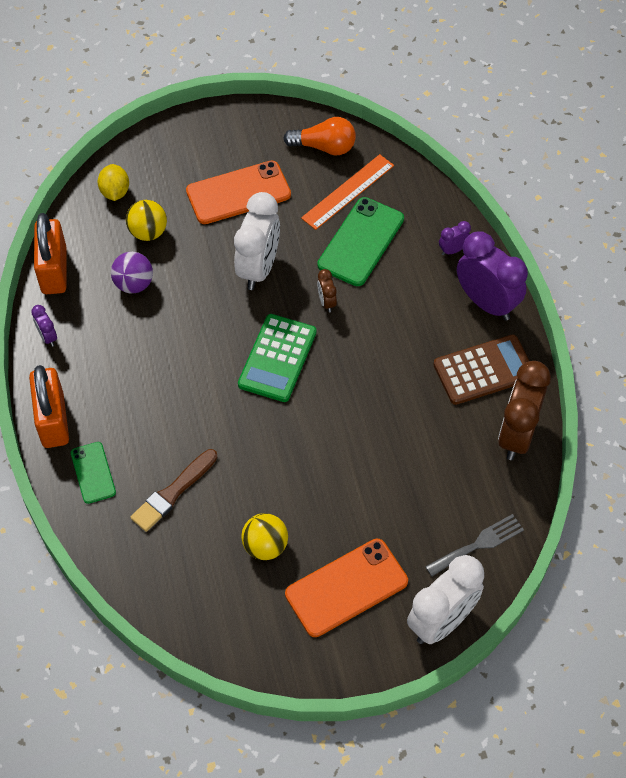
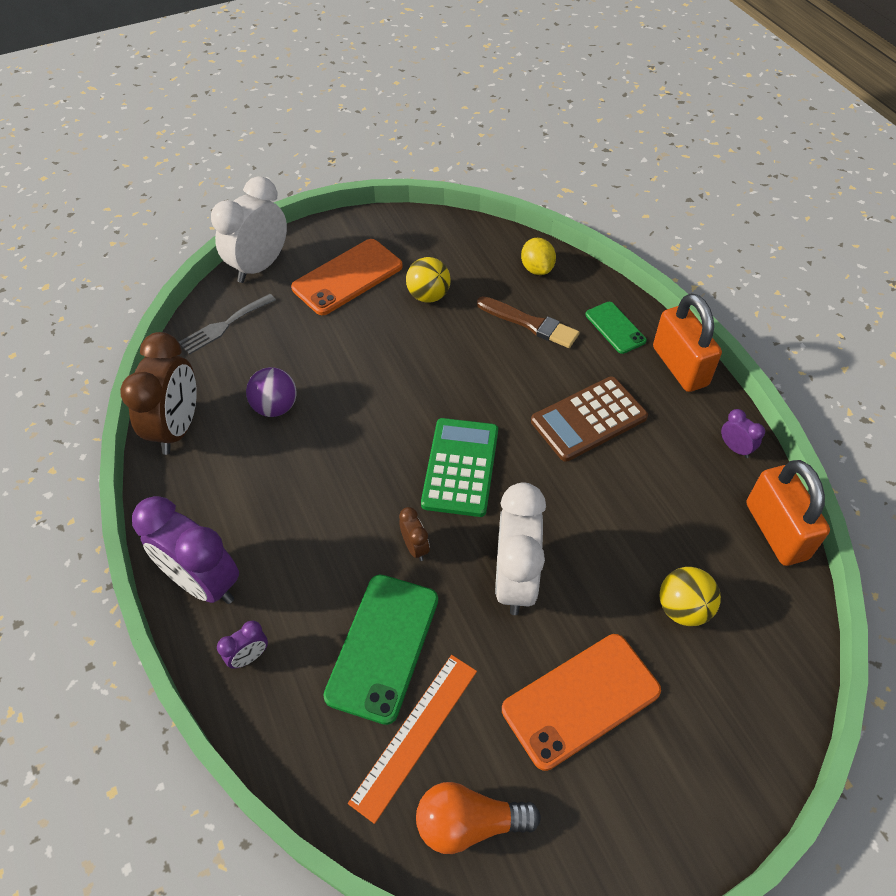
camera: 170 degrees right, 5 degrees down
(115, 192) = (761, 667): yellow lemon -> yellow lemon (537, 269)
(134, 284) = (667, 530): purple ball -> purple ball (275, 407)
(173, 492) = (530, 323): brown brush -> brown brush turned 90 degrees clockwise
(484, 370) = (211, 493): brown calculator -> brown calculator (588, 419)

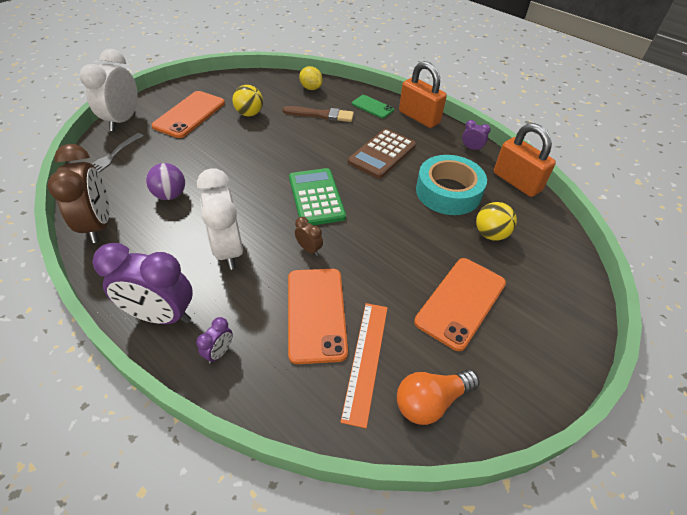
camera: 25 degrees left, 5 degrees down
(383, 647) = (316, 314): green phone -> orange phone
(515, 580) = (383, 248): white clock -> white clock (228, 250)
(656, 516) = (448, 192): none -> turquoise tape

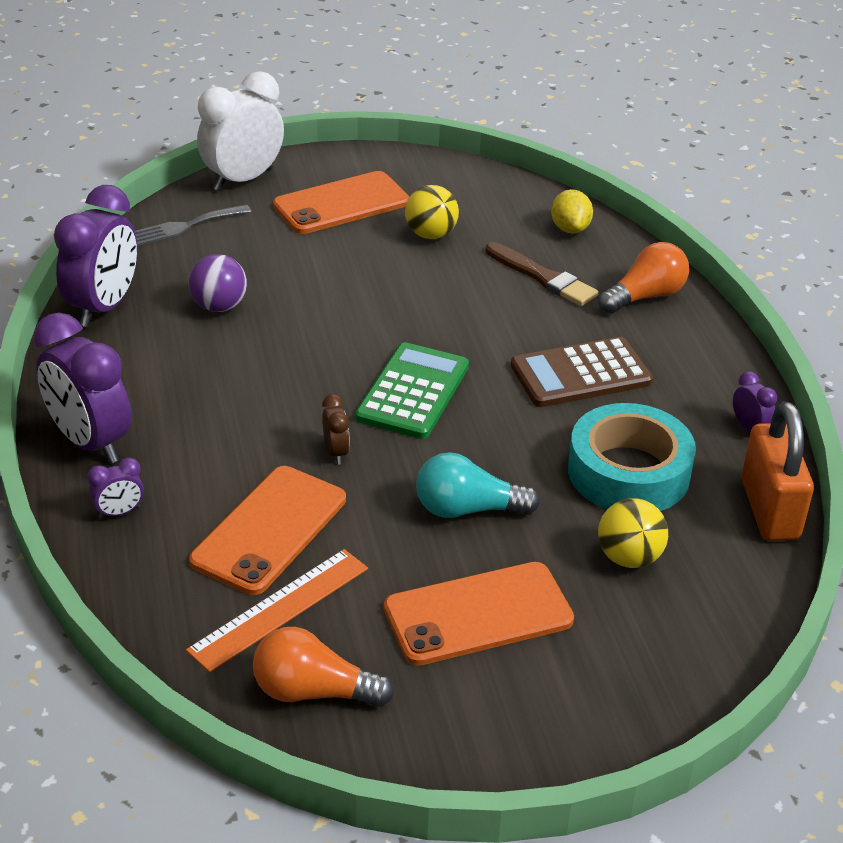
camera: 35 degrees right, 10 degrees down
(98, 225) = (104, 307): brown clock -> purple clock
(228, 250) = (231, 406): white clock -> none
(372, 107) = (645, 296): green phone -> orange light bulb
(401, 247) = (468, 509): none -> turquoise light bulb
(419, 117) = (711, 343): orange padlock -> none

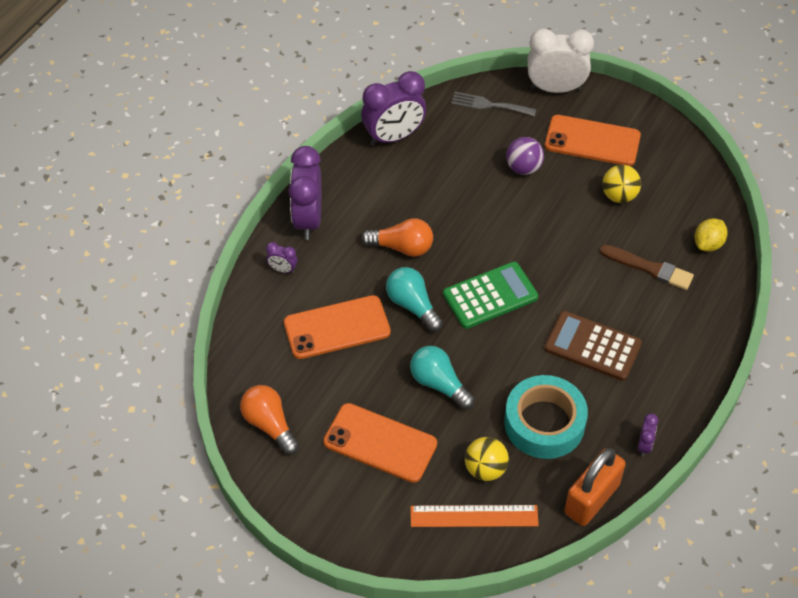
camera: 45 degrees right, 15 degrees up
(219, 306) = (451, 173): purple ball -> purple ball (523, 168)
(280, 609) = (298, 373): orange ruler -> orange ruler (474, 516)
(336, 452) = (412, 306): brown clock -> turquoise light bulb
(542, 277) = (649, 268): brown brush -> brown brush turned 60 degrees counterclockwise
(645, 296) = (694, 321): orange light bulb -> orange light bulb (402, 247)

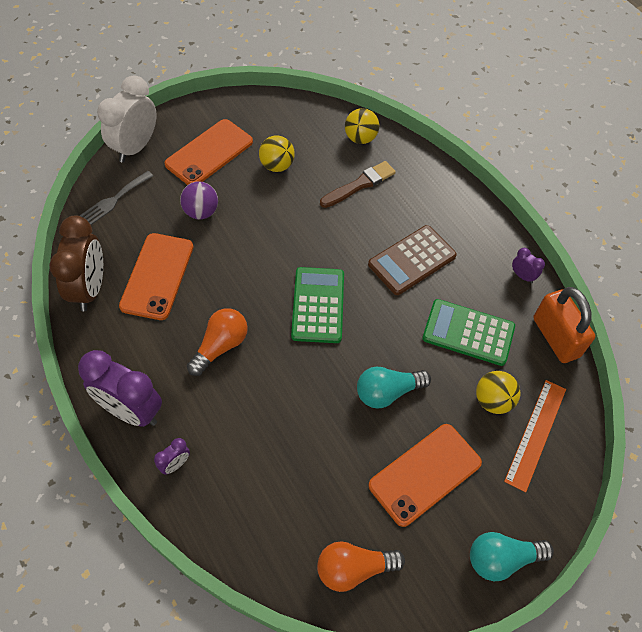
camera: 65 degrees left, 5 degrees up
(337, 327) = (275, 448): orange phone -> orange phone (157, 276)
(394, 137) = (90, 289): purple clock -> brown clock
(412, 306) = (291, 370): turquoise light bulb -> turquoise light bulb (502, 559)
(544, 423) = (468, 333): turquoise tape -> green calculator
(708, 244) = (360, 138): yellow lemon -> yellow ball

